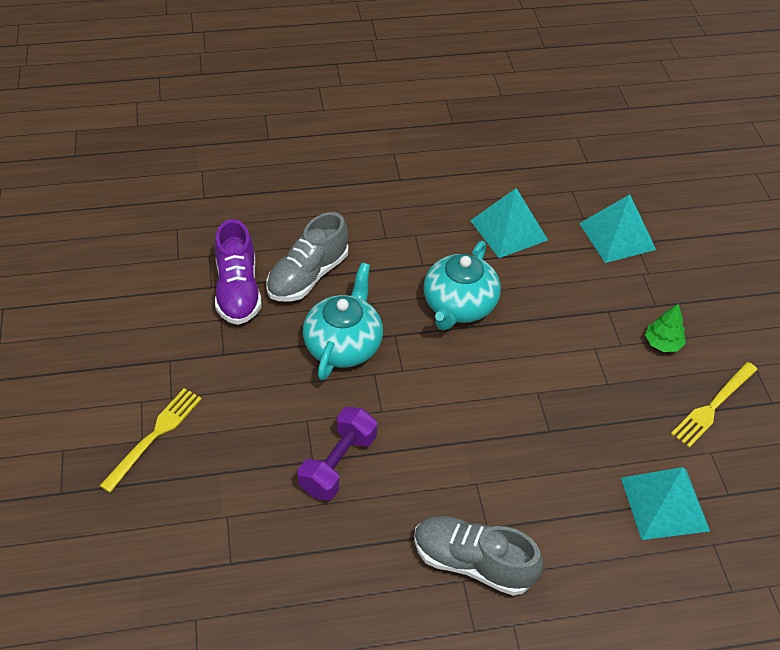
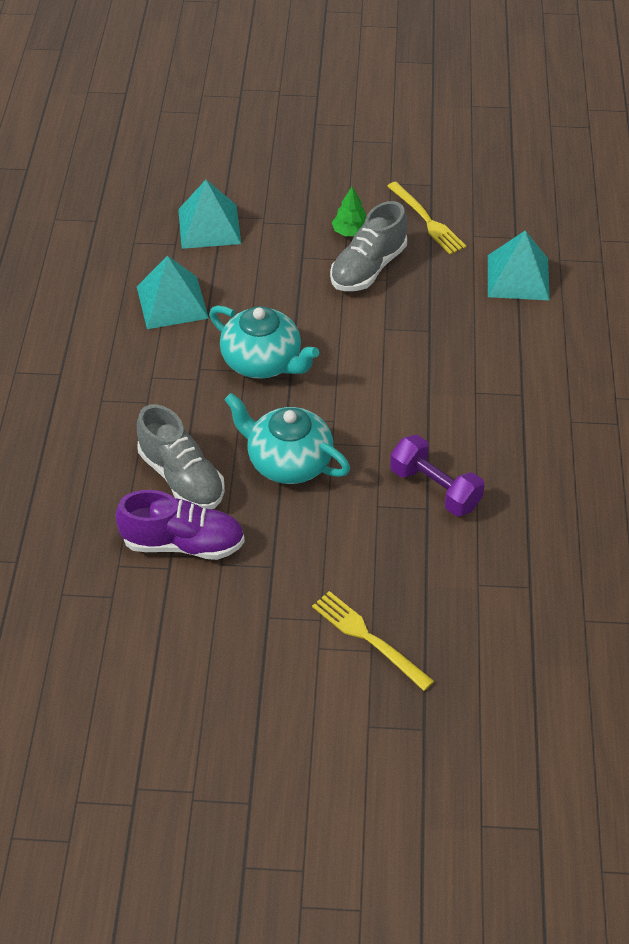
camera: 75 degrees left, 0 degrees up
(473, 562) = (555, 411): grey shoe -> grey shoe (368, 268)

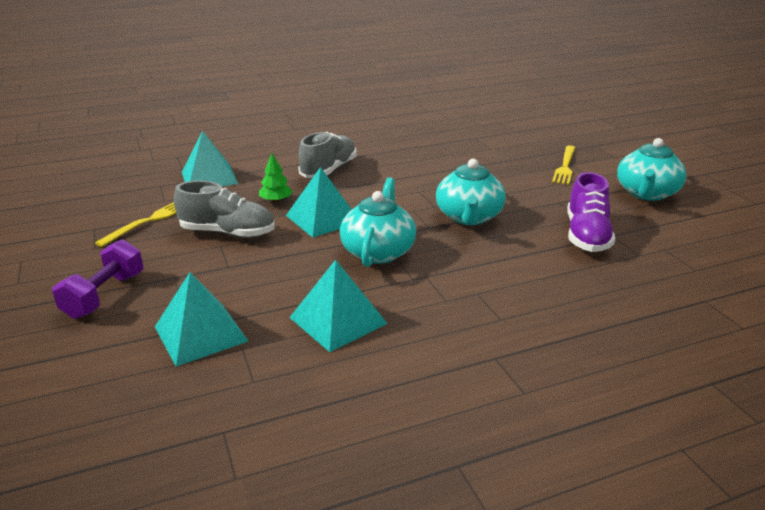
camera: 115 degrees left, 20 degrees down
(181, 478) = (533, 253): grey shoe -> grey shoe (329, 170)
(183, 543) = (586, 235): purple shoe -> purple shoe turned 150 degrees counterclockwise
(237, 678) = (646, 193): none -> turquoise teapot
(350, 232) = (179, 251): green tree -> green tree (276, 201)
(358, 342) = (323, 218): none -> turquoise pyramid
(435, 488) = (436, 169): purple dumbbell -> purple dumbbell (104, 295)

